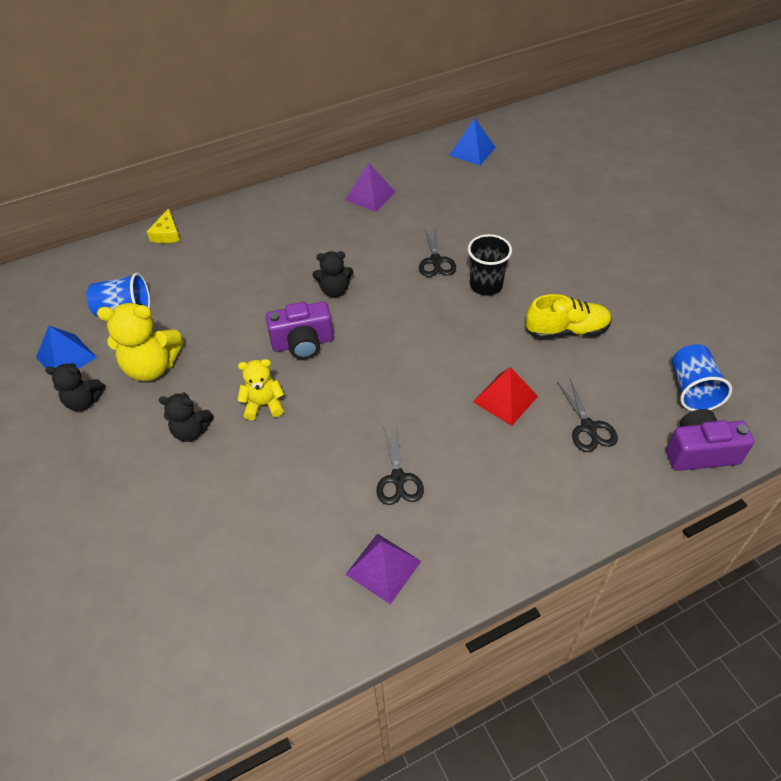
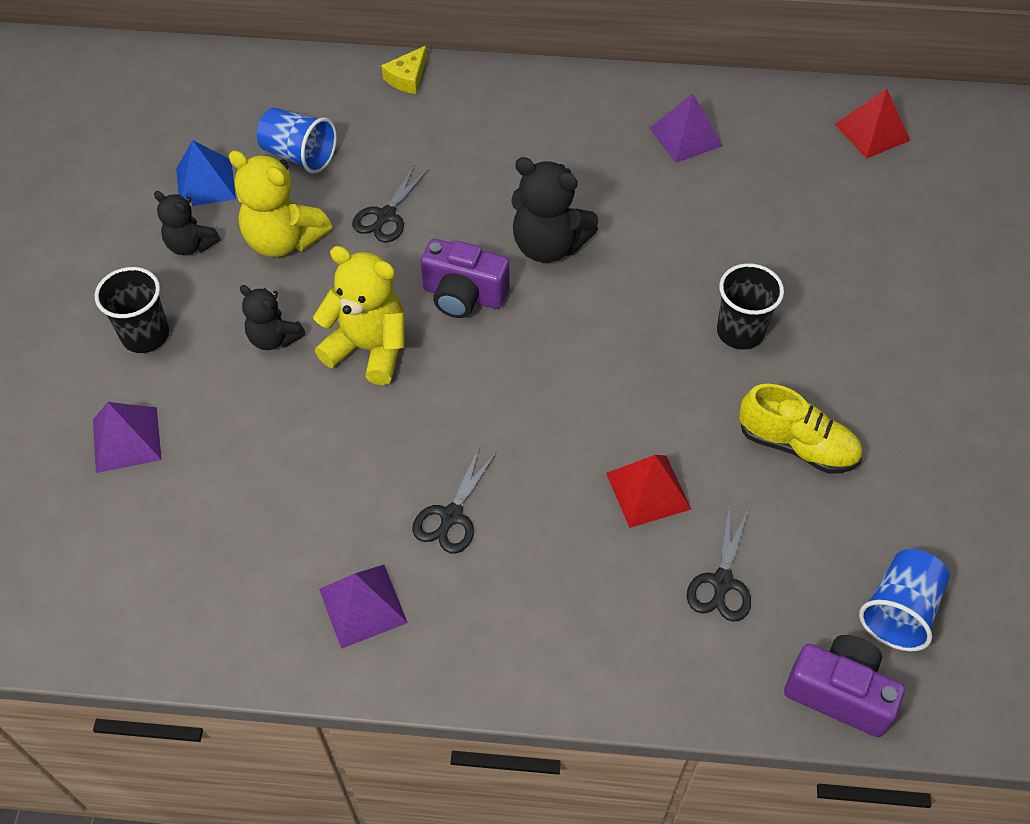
camera: 30 degrees right, 5 degrees up
(91, 476) = (145, 335): none -> black cup
(127, 553) = (127, 439): none -> purple pyramid
(264, 405) = (369, 348): yellow teddy bear -> yellow teddy bear, size x1.62
(334, 290) = (548, 245): black teddy bear -> black teddy bear, size x1.62
(436, 261) = (701, 267): black scissors -> black scissors (386, 216)
(472, 151) = (872, 132): blue pyramid -> red pyramid

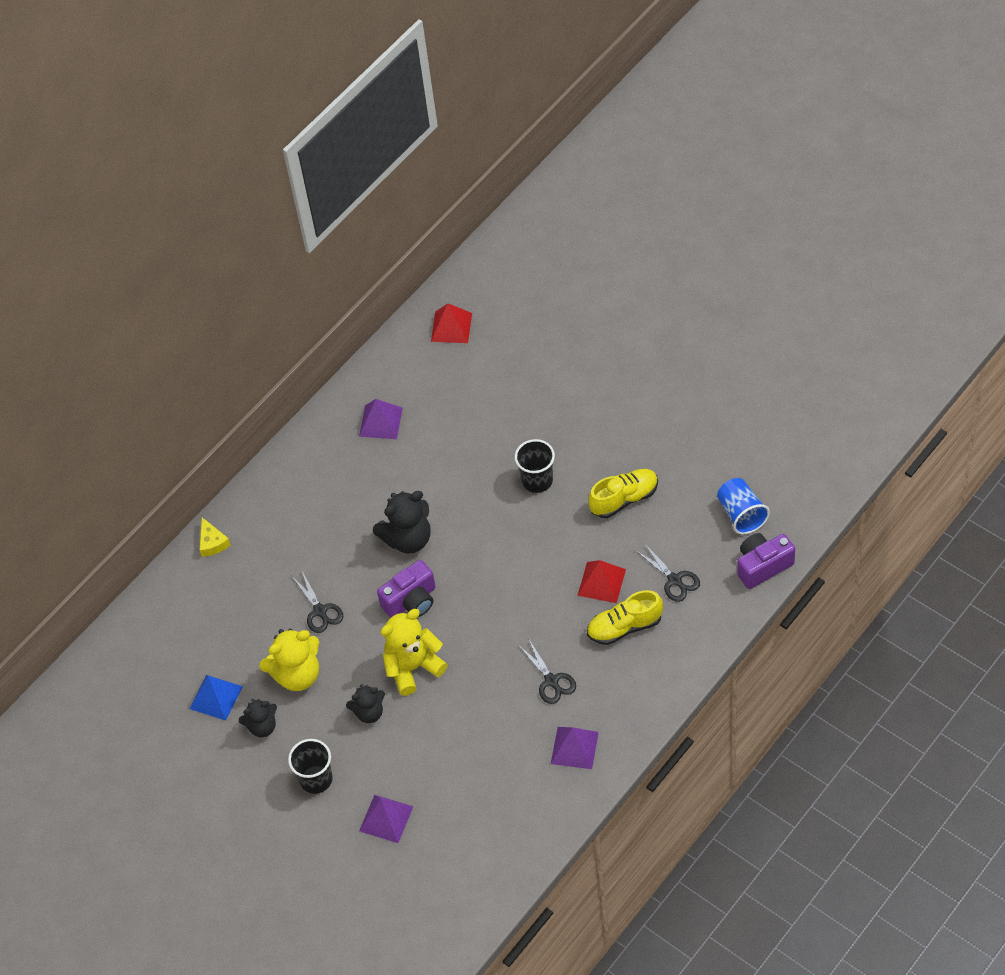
camera: 50 degrees left, 0 degrees up
(299, 155) = (233, 635): blue cup -> none
(599, 560) = (624, 627): none -> yellow shoe

